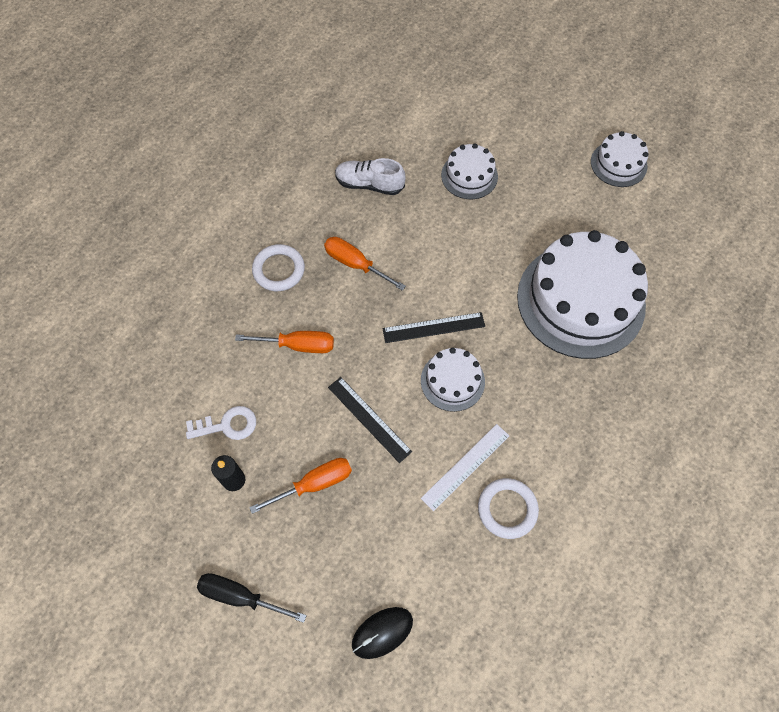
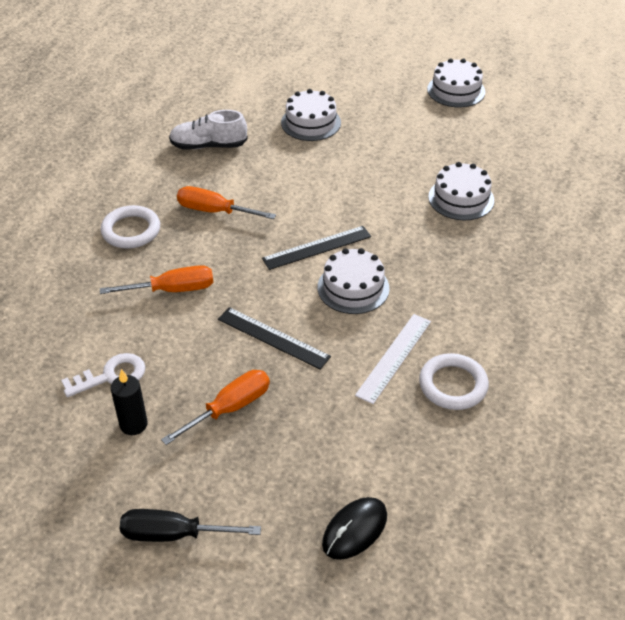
camera: 15 degrees left, 20 degrees down
(580, 300) = (461, 198): white cake -> white cake, size x0.48

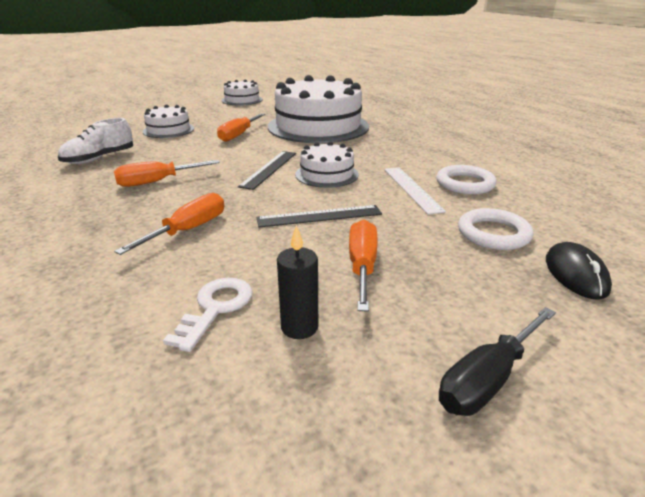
camera: 45 degrees left, 15 degrees down
(131, 230) = (89, 217): white ring -> white ring (493, 234)
(362, 170) = (239, 135): none -> orange screwdriver
(461, 198) = (318, 126): white cake -> white cake, size x2.07

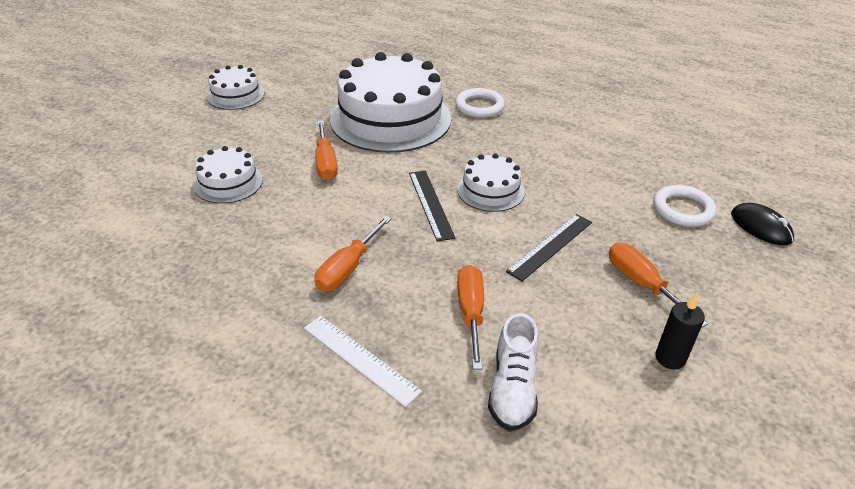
camera: 35 degrees left, 10 degrees up
(99, 158) = (223, 262): white shoe -> white shoe (513, 388)
(215, 308) = (601, 374): white key -> none
(411, 189) = (578, 181): white ruler -> white ruler (360, 359)
(465, 184) = (608, 159): white ring -> white ring (479, 106)
(488, 379) = (798, 335): black screwdriver -> none

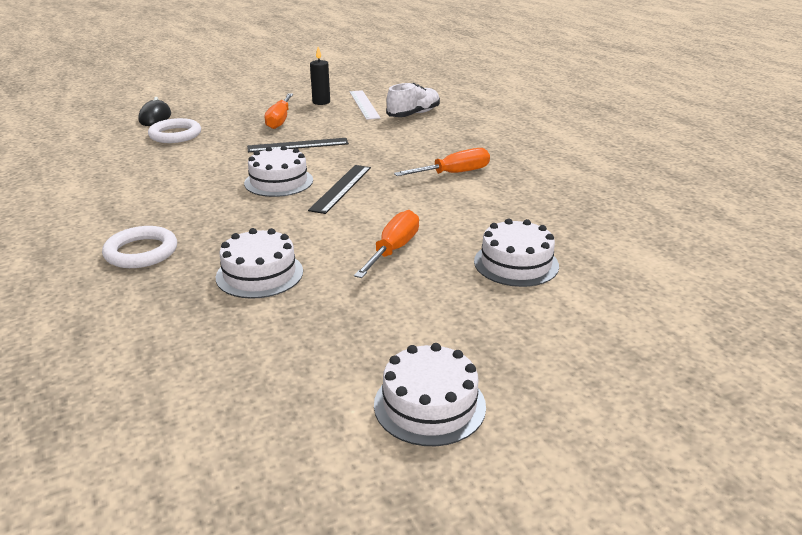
camera: 145 degrees left, 10 degrees down
(360, 359) = (485, 140): white ruler -> white ruler (364, 104)
(390, 119) = (259, 274): white cake -> white cake, size x0.48
(471, 313) = (398, 137): orange screwdriver -> none

